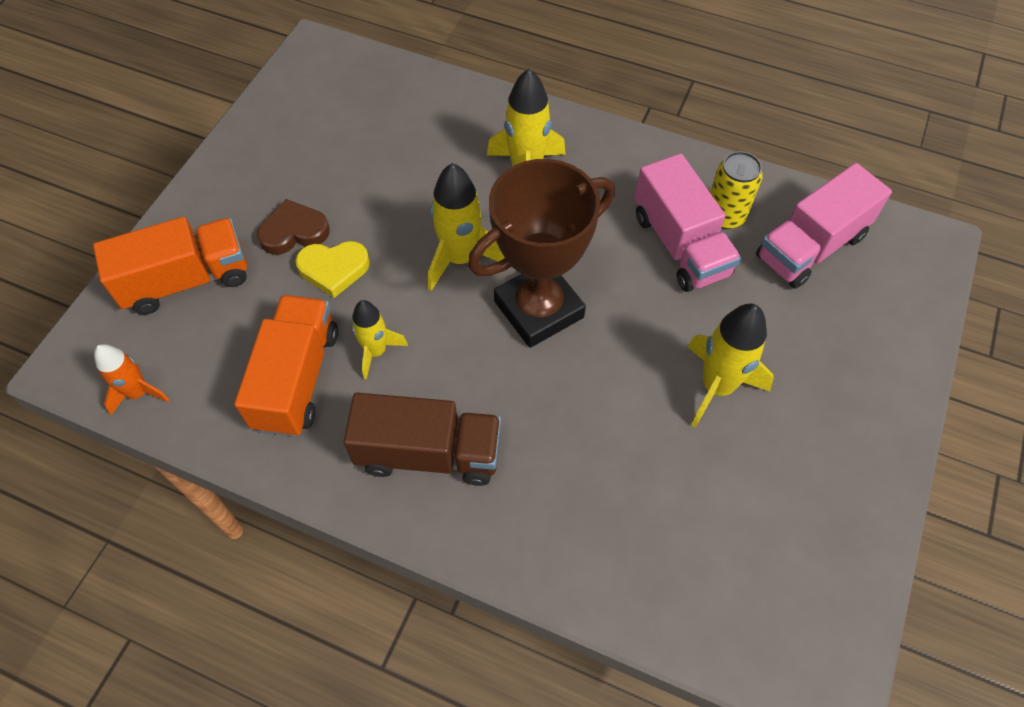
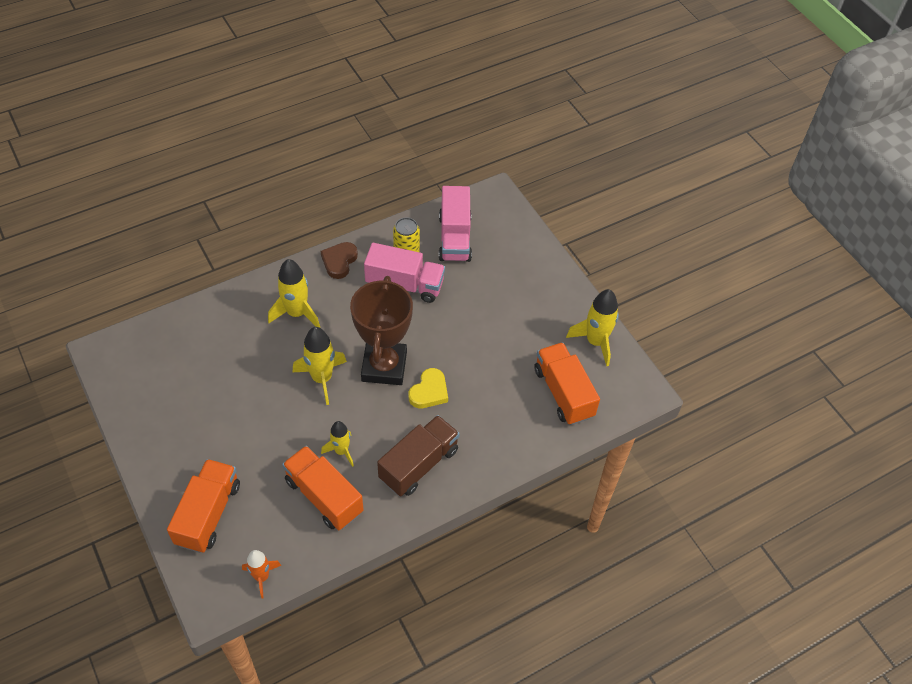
camera: 55 degrees left, 5 degrees down
(294, 231) = (227, 443): brown heart -> brown heart (339, 261)
(334, 269) = (272, 439): yellow heart -> yellow heart (429, 391)
(709, 562) = (563, 393): none -> orange truck
(717, 386) = (489, 328): yellow rocket -> yellow rocket (595, 342)

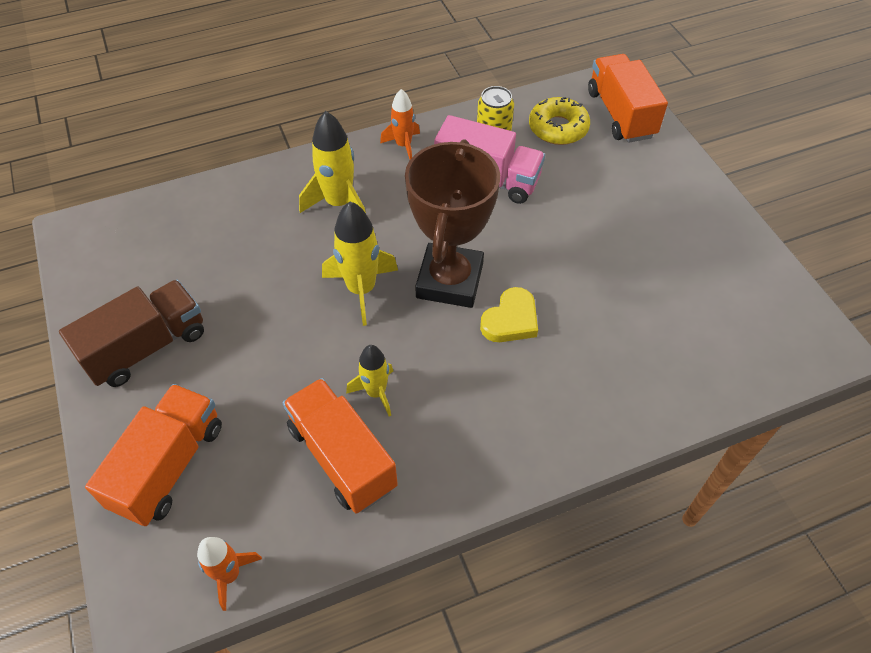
camera: 10 degrees right, 0 degrees up
(339, 261) = (403, 145): brown heart -> orange rocket
(419, 464) = (488, 423): brown truck -> brown truck (147, 347)
(454, 238) = (558, 128): pink truck -> yellow donut
(563, 393) = (707, 339): orange truck -> orange truck (620, 114)
(595, 342) = (753, 272): yellow rocket -> none

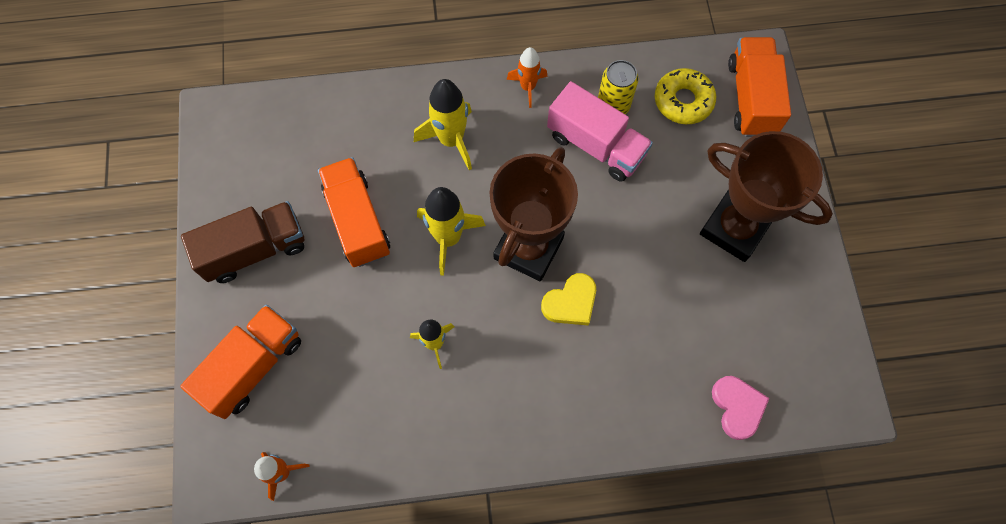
camera: 15 degrees right, 15 degrees up
(342, 457) = (392, 396): orange truck -> orange truck (357, 221)
(649, 220) = (734, 228): none -> brown trophy
(720, 377) = (737, 407): none -> pink heart

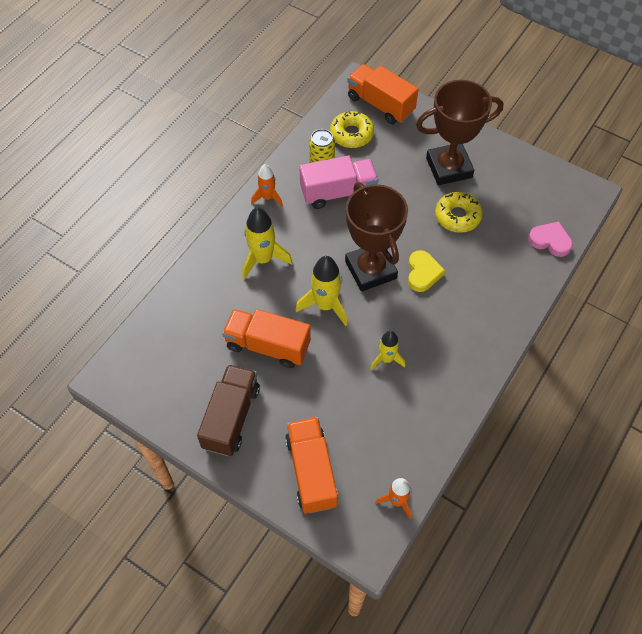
camera: 50 degrees left, 10 degrees down
(677, 284) = (457, 216): none -> yellow donut

